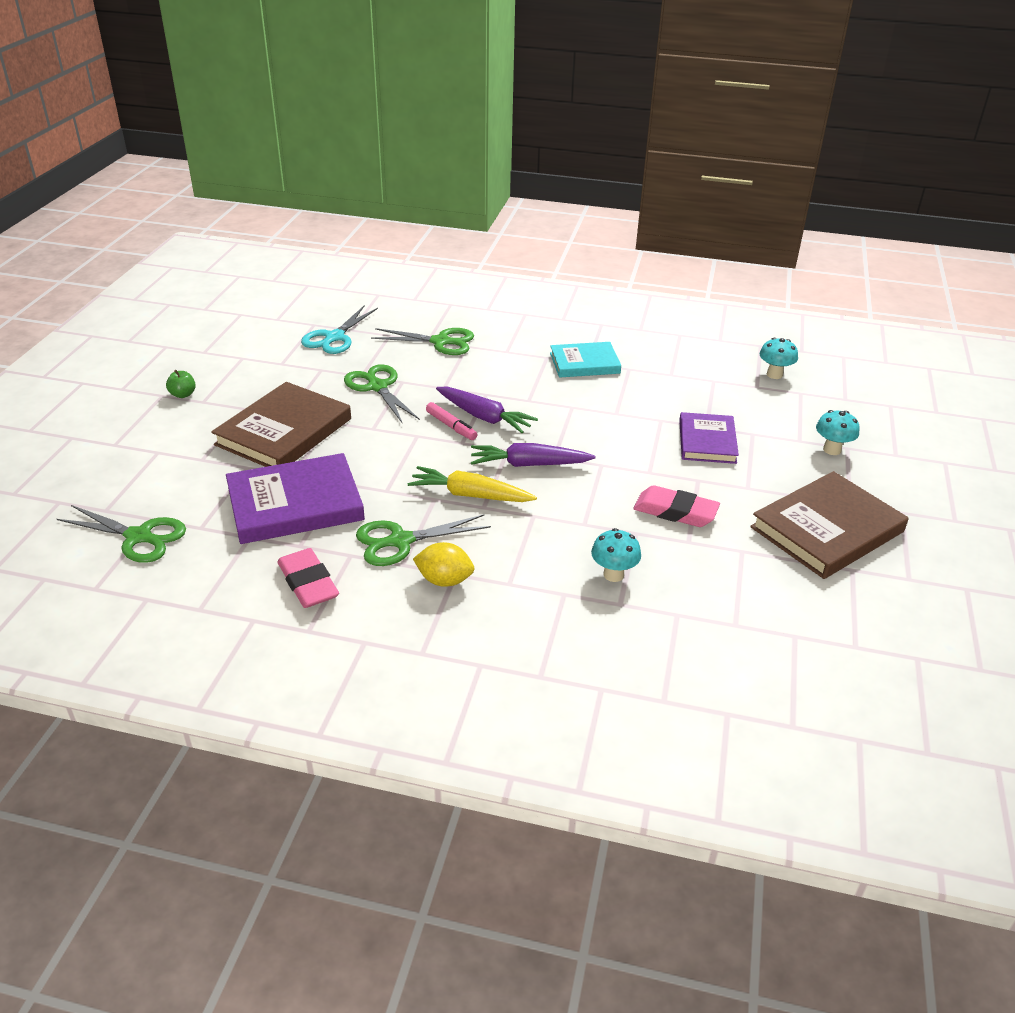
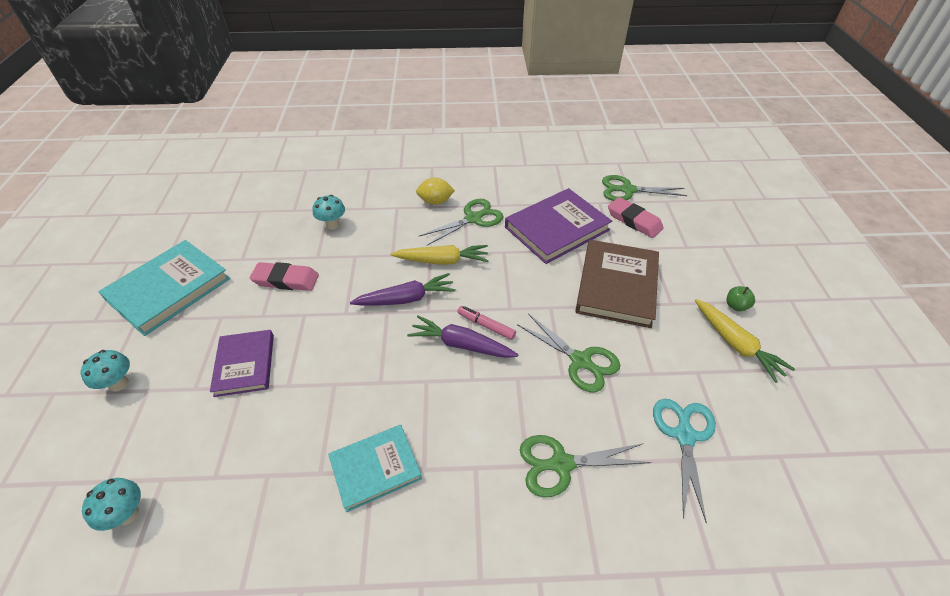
camera: 165 degrees right, 10 degrees up
(224, 371) = (736, 344): none -> yellow carrot
(308, 583) = (511, 185): pink eraser -> pink eraser (634, 221)
(826, 529) = (169, 289): brown book -> turquoise book

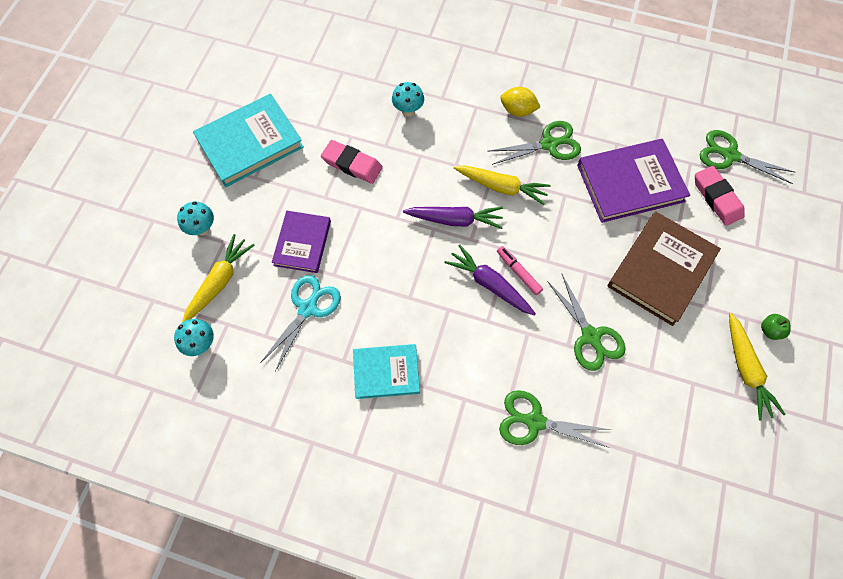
camera: 20 degrees right, 20 degrees up
(146, 434) = (220, 282): none -> yellow carrot
(684, 435) = (650, 435): turquoise scissors -> turquoise scissors (308, 308)

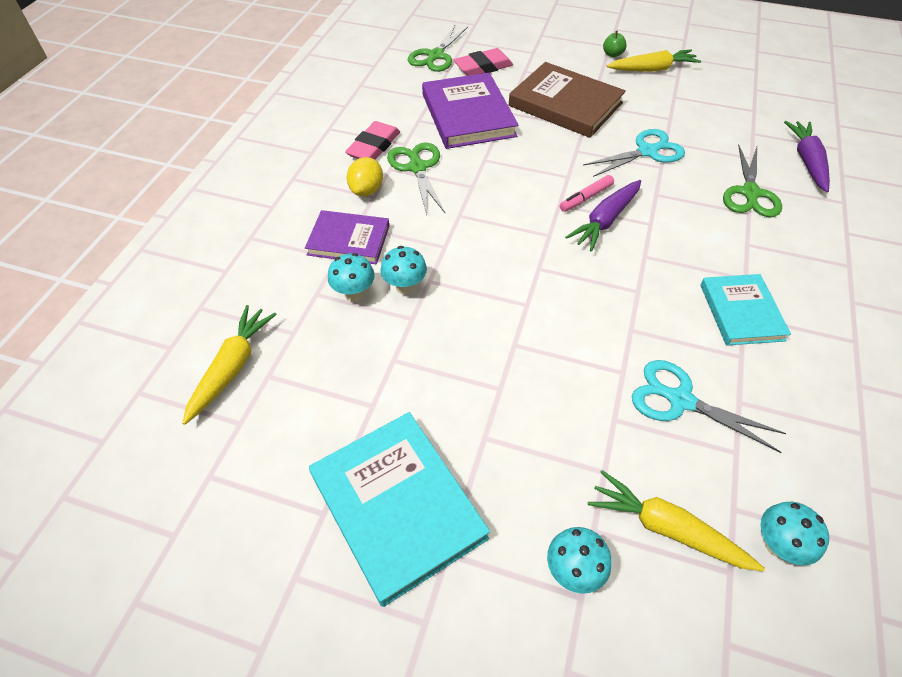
camera: 90 degrees left, 15 degrees down
(302, 243) = (580, 413): purple book -> purple book (348, 240)
(352, 164) = (443, 356): pink eraser -> pink eraser (374, 146)
(414, 140) = (405, 287): none -> turquoise mushroom
(455, 220) = (524, 248): purple carrot -> purple carrot (806, 161)
(501, 187) = (476, 207): yellow carrot -> yellow carrot (232, 367)
(591, 337) = (647, 151): green scissors -> turquoise scissors

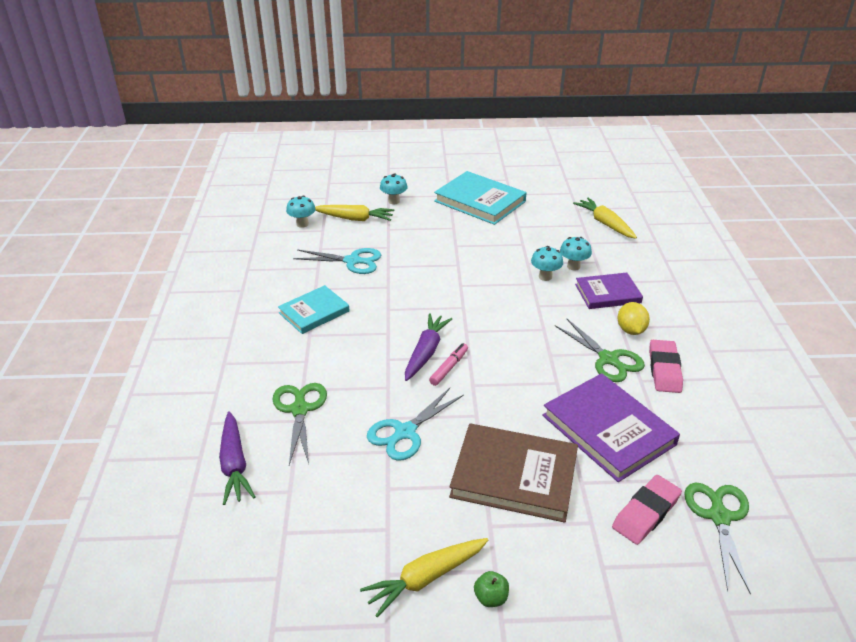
camera: 160 degrees right, 15 degrees down
(232, 367) = (605, 224): yellow carrot -> yellow carrot turned 150 degrees clockwise
(741, 312) = (314, 312): turquoise book -> turquoise book turned 75 degrees clockwise

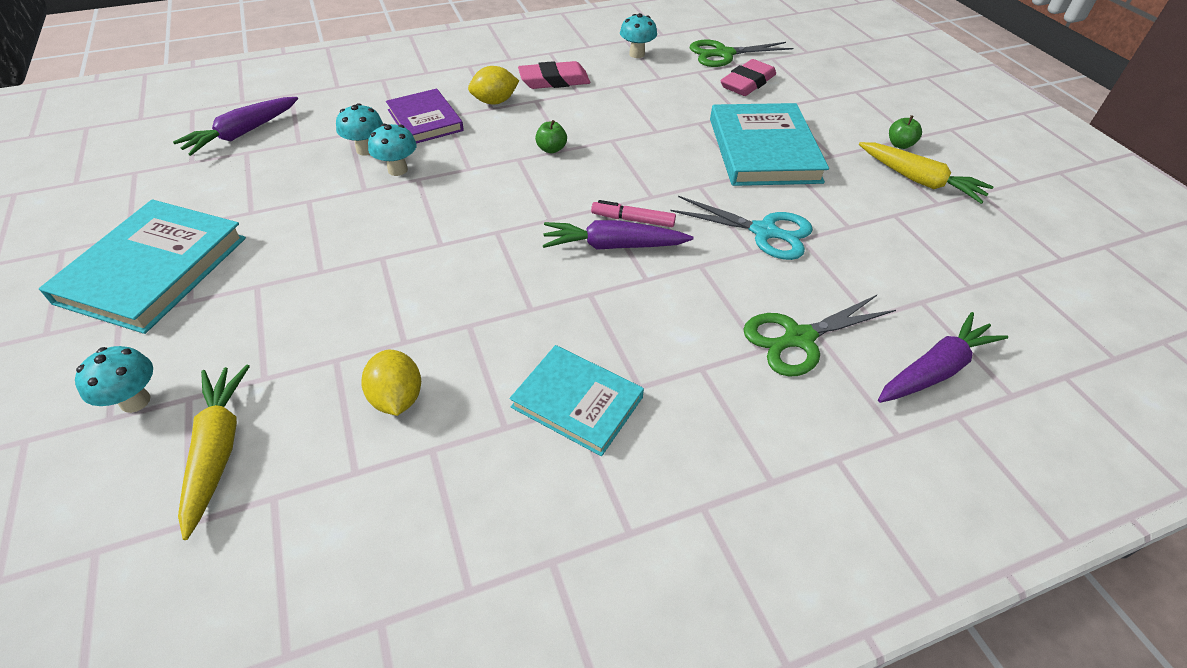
camera: 110 degrees left, 10 degrees up
(302, 224) = (243, 554): turquoise mushroom -> turquoise mushroom (637, 54)
(353, 261) = (397, 398): turquoise scissors -> yellow lemon
(514, 476) = (764, 150): brown book -> turquoise book
(551, 347) = (551, 149): none -> green apple
(605, 224) = (242, 134): yellow carrot -> purple carrot
(608, 430) = (663, 105): purple book -> none
(609, 359) = (554, 111): green scissors -> none
(646, 513) = (747, 83): pink eraser -> pink eraser turned 75 degrees counterclockwise

